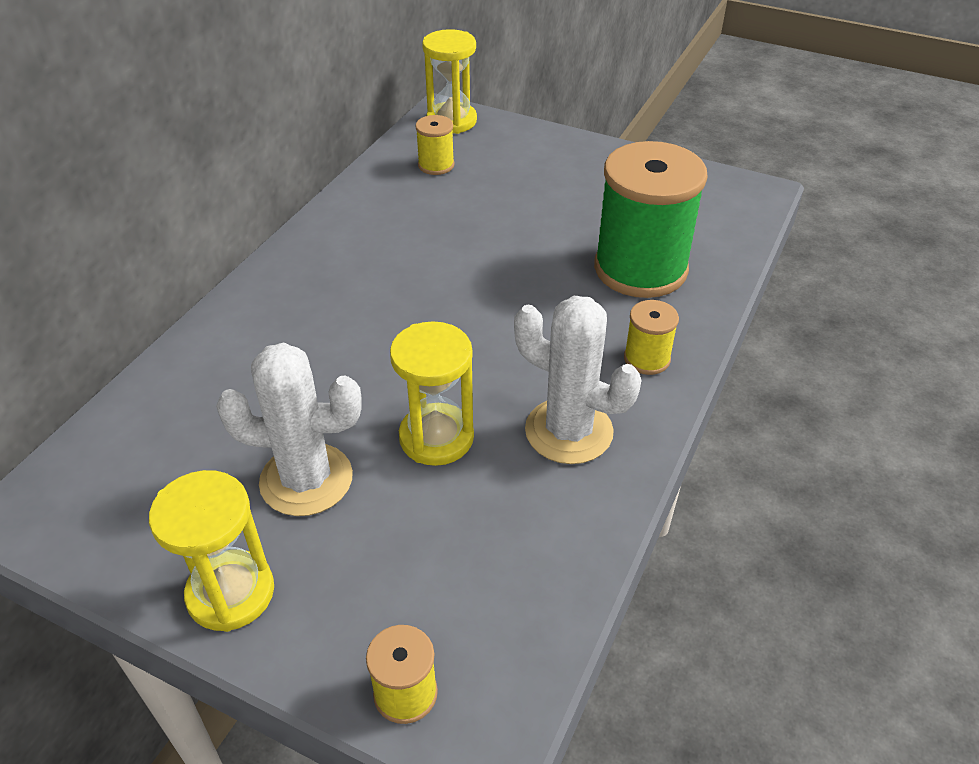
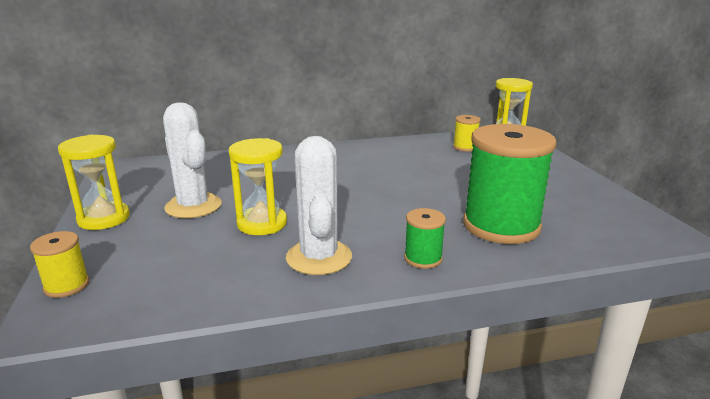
camera: 50 degrees right, 20 degrees down
(647, 359) = (423, 258): yellow spool -> green spool

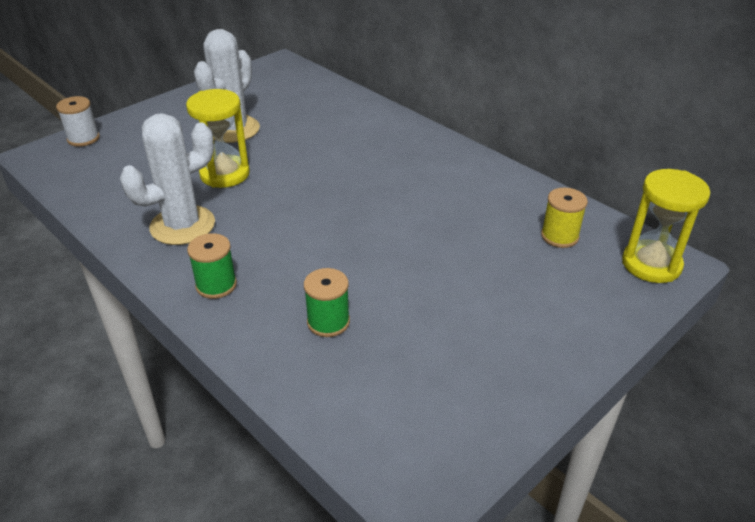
camera: 60 degrees right, 15 degrees up
(66, 286) = (83, 138): yellow spool -> white spool
(104, 219) = (183, 104): yellow hourglass -> none
(501, 226) = (328, 322): green spool -> green spool, size x0.45

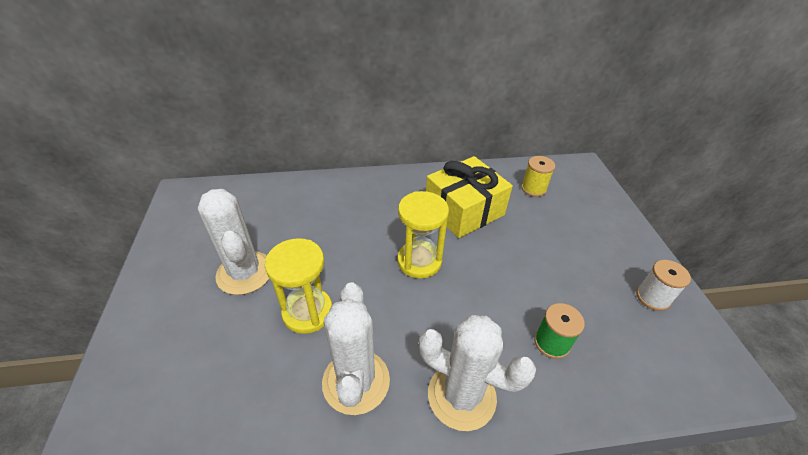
camera: 55 degrees left, 5 degrees up
(83, 138) = (105, 403): white spool -> white spool (652, 297)
(216, 285) = (461, 396): green spool -> white cactus
(451, 202) = (464, 210): none -> yellow gift
(651, 264) = (580, 173): yellow hourglass -> yellow hourglass (419, 261)

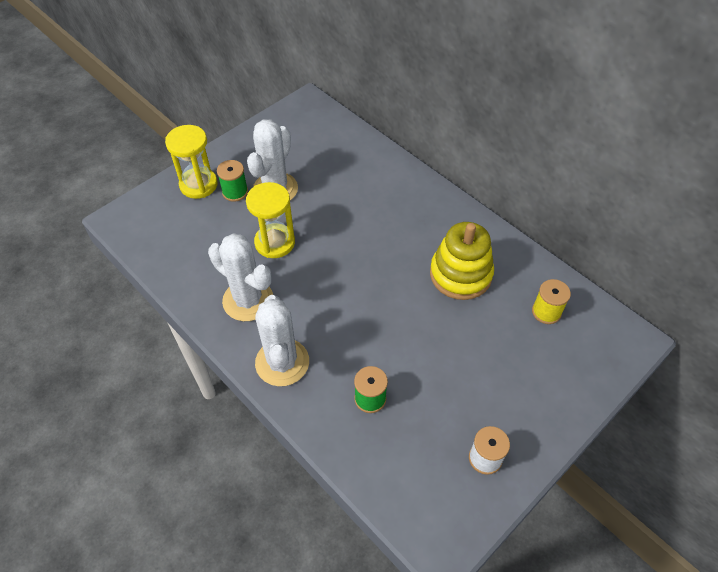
camera: 55 degrees right, 10 degrees up
(206, 308) = (235, 192): none -> green spool
(356, 381) = (248, 300): white cactus -> white cactus turned 75 degrees clockwise
(419, 261) = (374, 276): yellow hourglass -> yellow hourglass (198, 185)
(464, 210) = (460, 274): yellow gift -> yellow stacking toy

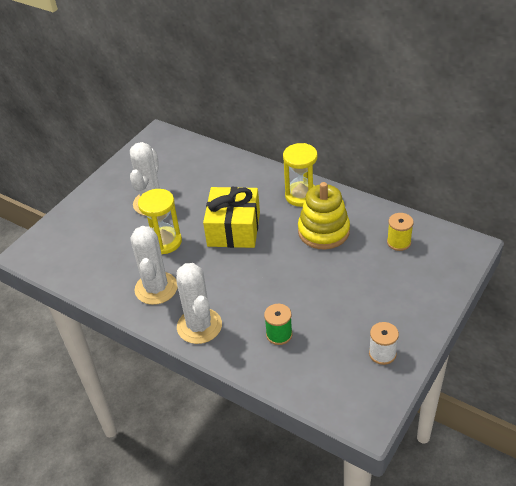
camera: 10 degrees left, 10 degrees down
(198, 185) = (85, 214): yellow hourglass -> yellow hourglass (301, 196)
(235, 192) = (118, 212): green spool -> none
(248, 300) = (156, 288): white cactus -> white cactus turned 60 degrees clockwise
(357, 245) = (234, 229): none -> yellow gift

